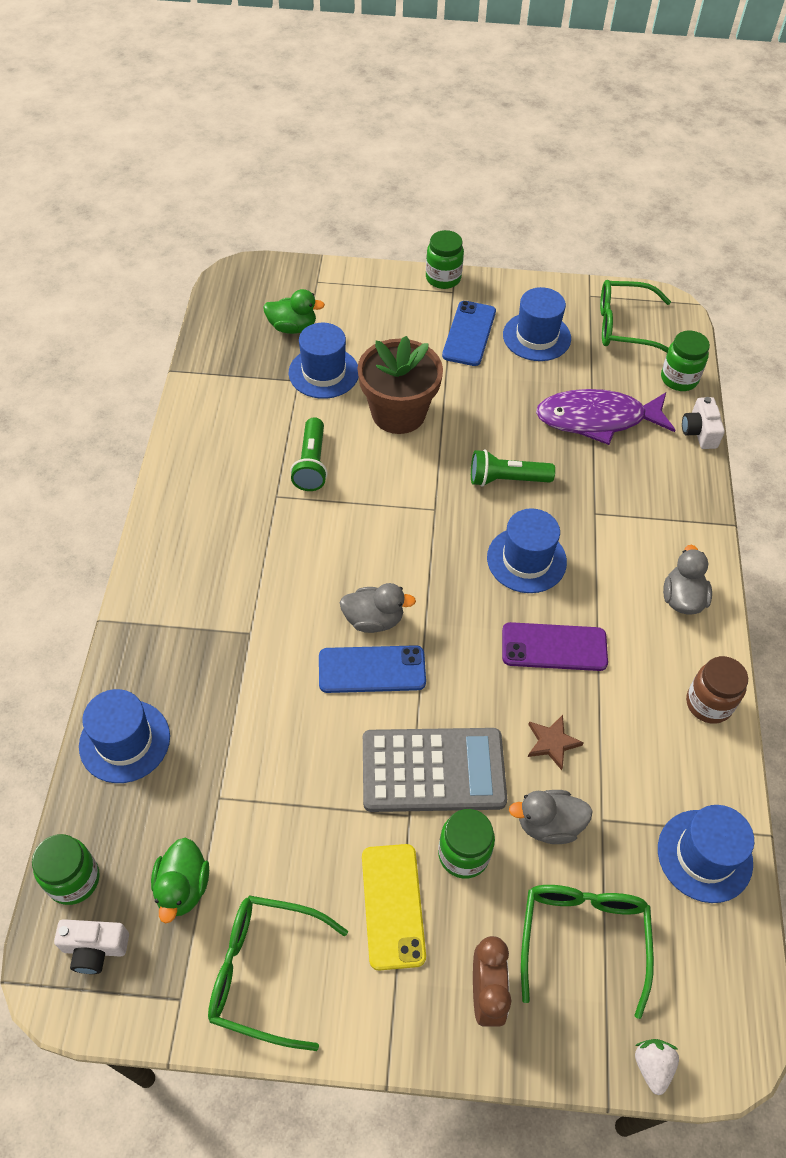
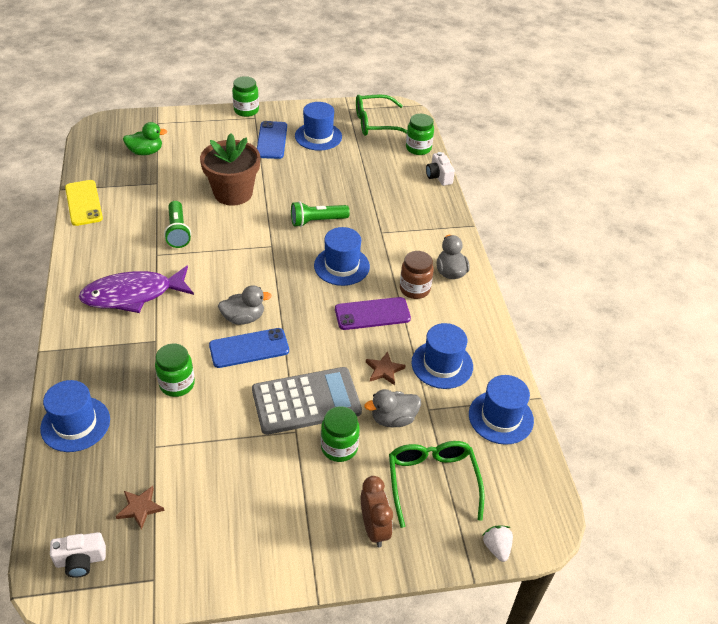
camera: 15 degrees left, 10 degrees down
(73, 879) = (54, 519): green jar -> green jar (177, 384)
(183, 887) = (140, 508): green duck -> brown star
(264, 972) = (213, 549): green glasses -> none
(324, 372) = (174, 176): blue hat -> blue hat (442, 364)
(393, 906) = (297, 488): yellow phone -> yellow phone (84, 203)
(597, 419) = (370, 178): purple fish -> purple fish (133, 295)
(708, 703) = (482, 329): brown jar -> brown jar (414, 289)

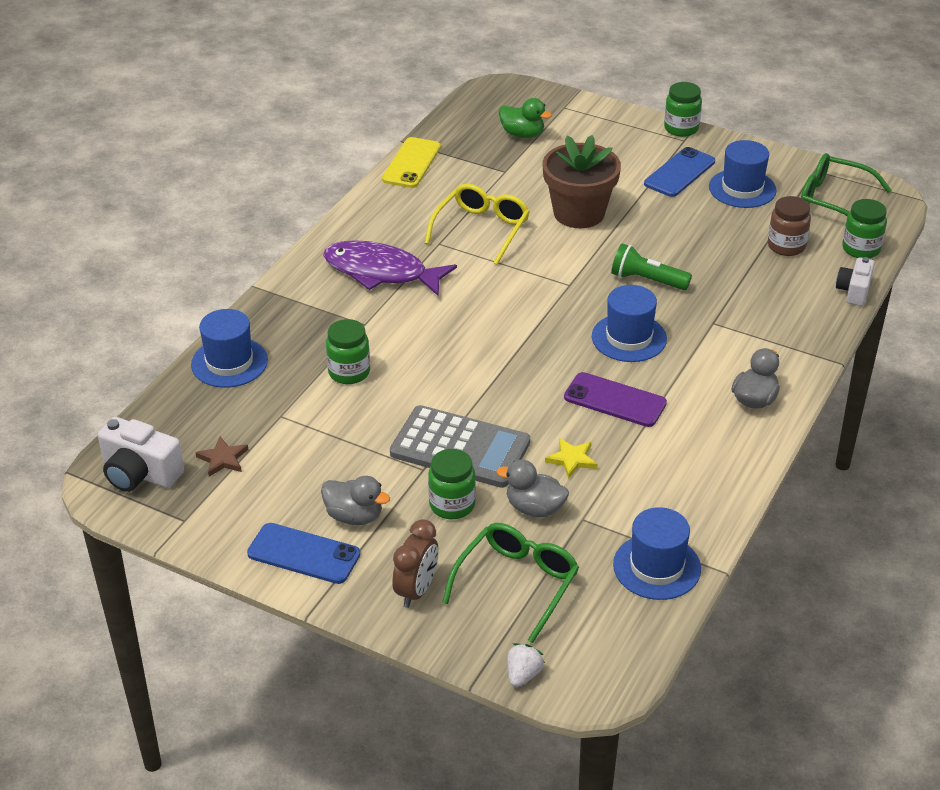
camera: 40 degrees right, 5 degrees down
(81, 560) = (140, 473): white camera -> white camera, size x1.53
(178, 231) = (481, 229): green flashlight -> yellow glasses
(243, 318) = (471, 342): grey duck -> grey duck (354, 516)
(249, 348) = (449, 372): blue phone -> blue phone (304, 554)
(384, 370) = (572, 459): brown star -> yellow star
(414, 289) = (691, 398): brown jar -> brown jar (786, 246)
(442, 364) = (643, 485): blue hat -> none

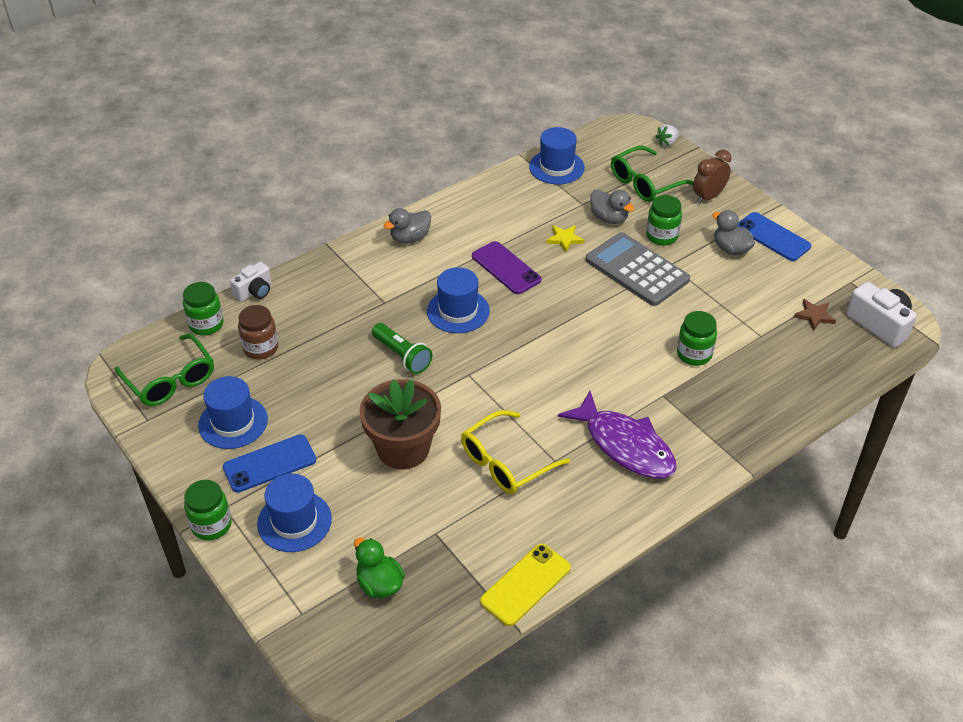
camera: 155 degrees left, 5 degrees up
(229, 362) = (791, 396): blue hat -> blue hat (294, 521)

